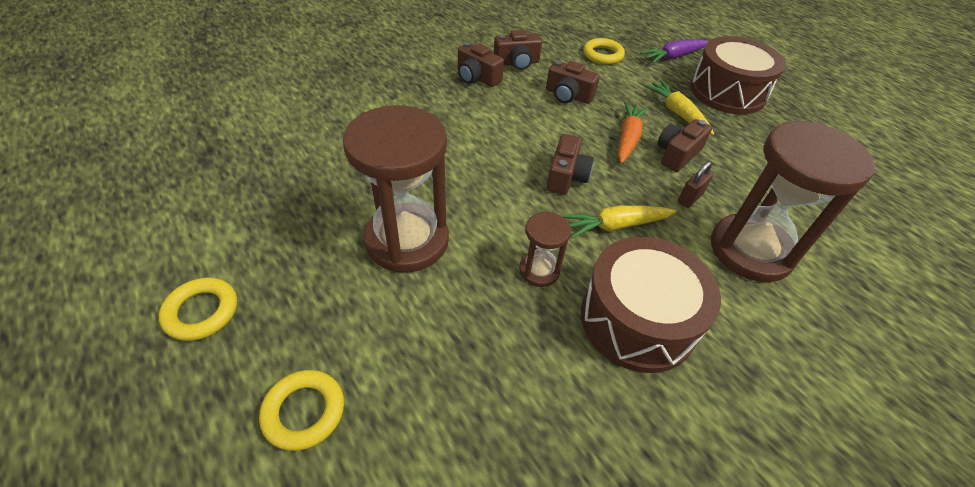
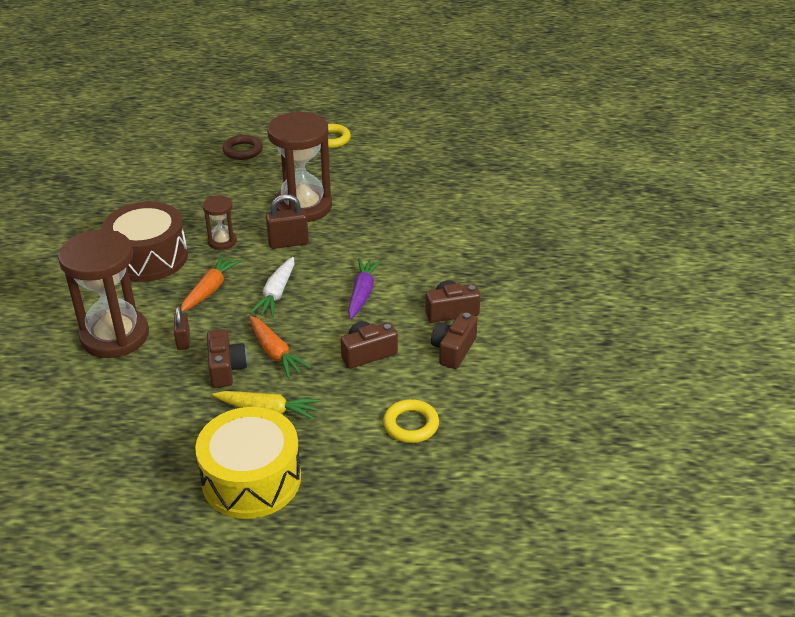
camera: 130 degrees right, 10 degrees down
(304, 412) = (243, 151): yellow ring -> brown ring
(486, 213) = (288, 243): none -> brown padlock
(566, 177) = (276, 294): brown camera -> white carrot
(616, 226) = (210, 289): yellow carrot -> orange carrot
(673, 57) = (352, 487): purple carrot -> purple carrot (362, 293)
(727, 92) = (251, 479): brown drum -> yellow drum

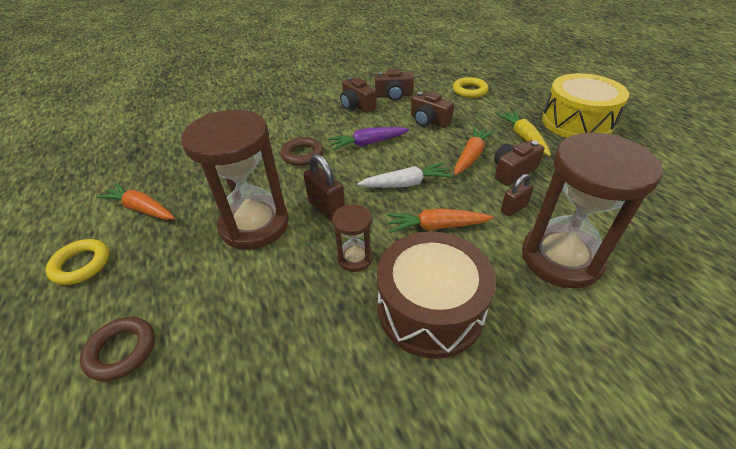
camera: 115 degrees left, 5 degrees up
(373, 162) = (142, 209): none -> orange carrot
(379, 249) = (302, 155): none -> brown ring

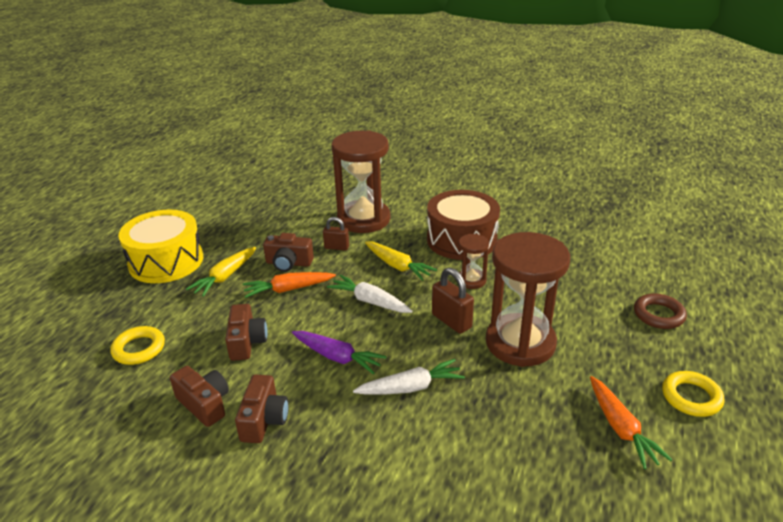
camera: 135 degrees left, 10 degrees down
(302, 155) = (410, 387): brown ring -> white carrot
(326, 208) = (451, 321): brown padlock -> brown padlock turned 45 degrees counterclockwise
(436, 226) = (397, 266): orange carrot -> yellow carrot

